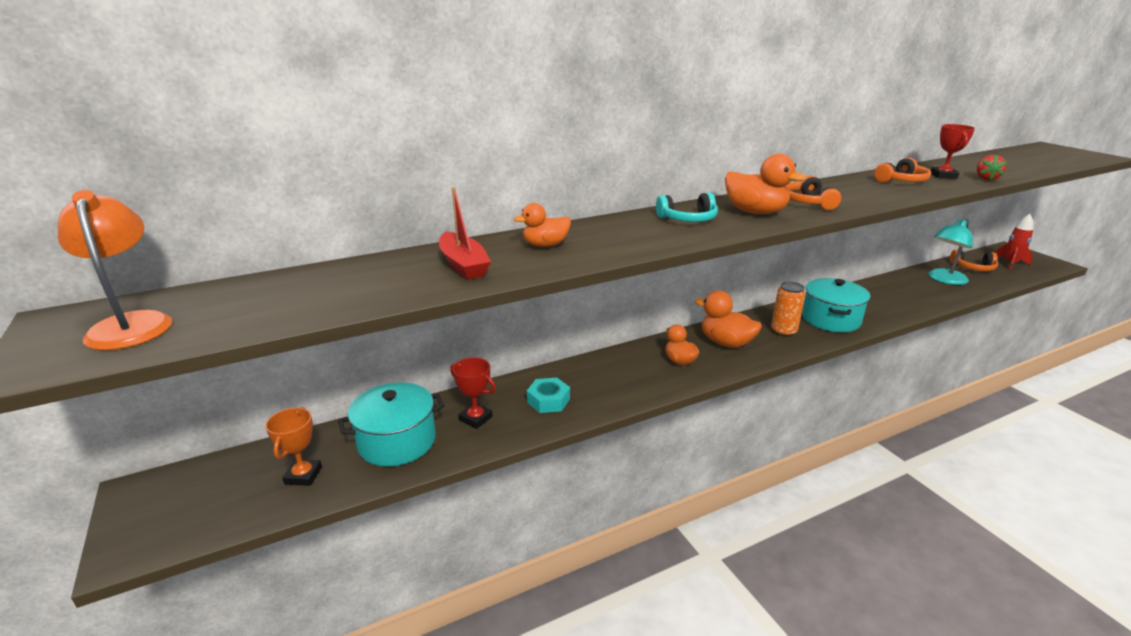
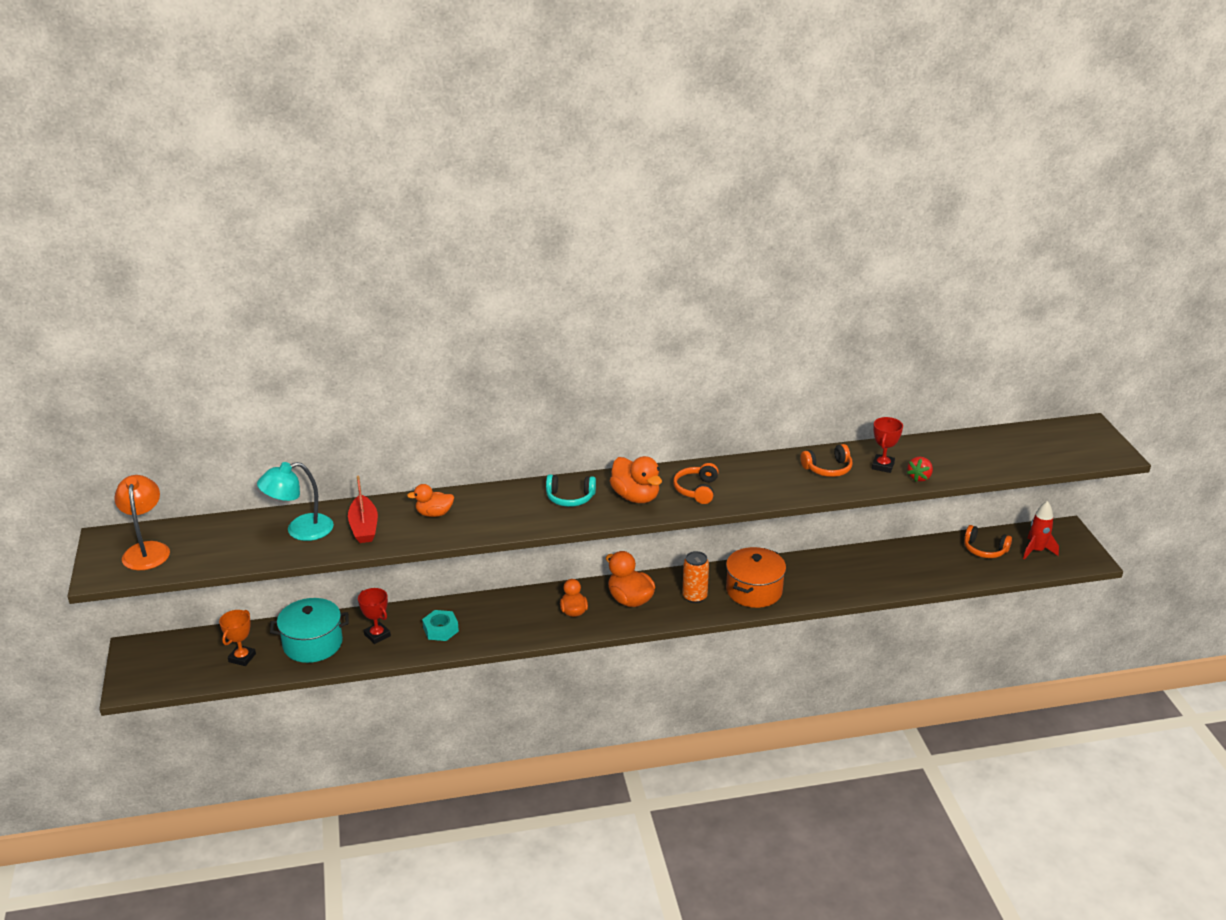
camera: 15 degrees right, 5 degrees up
(830, 319) = (754, 590): turquoise pot -> orange pot
(944, 279) = (930, 561): turquoise lamp -> turquoise lamp (300, 530)

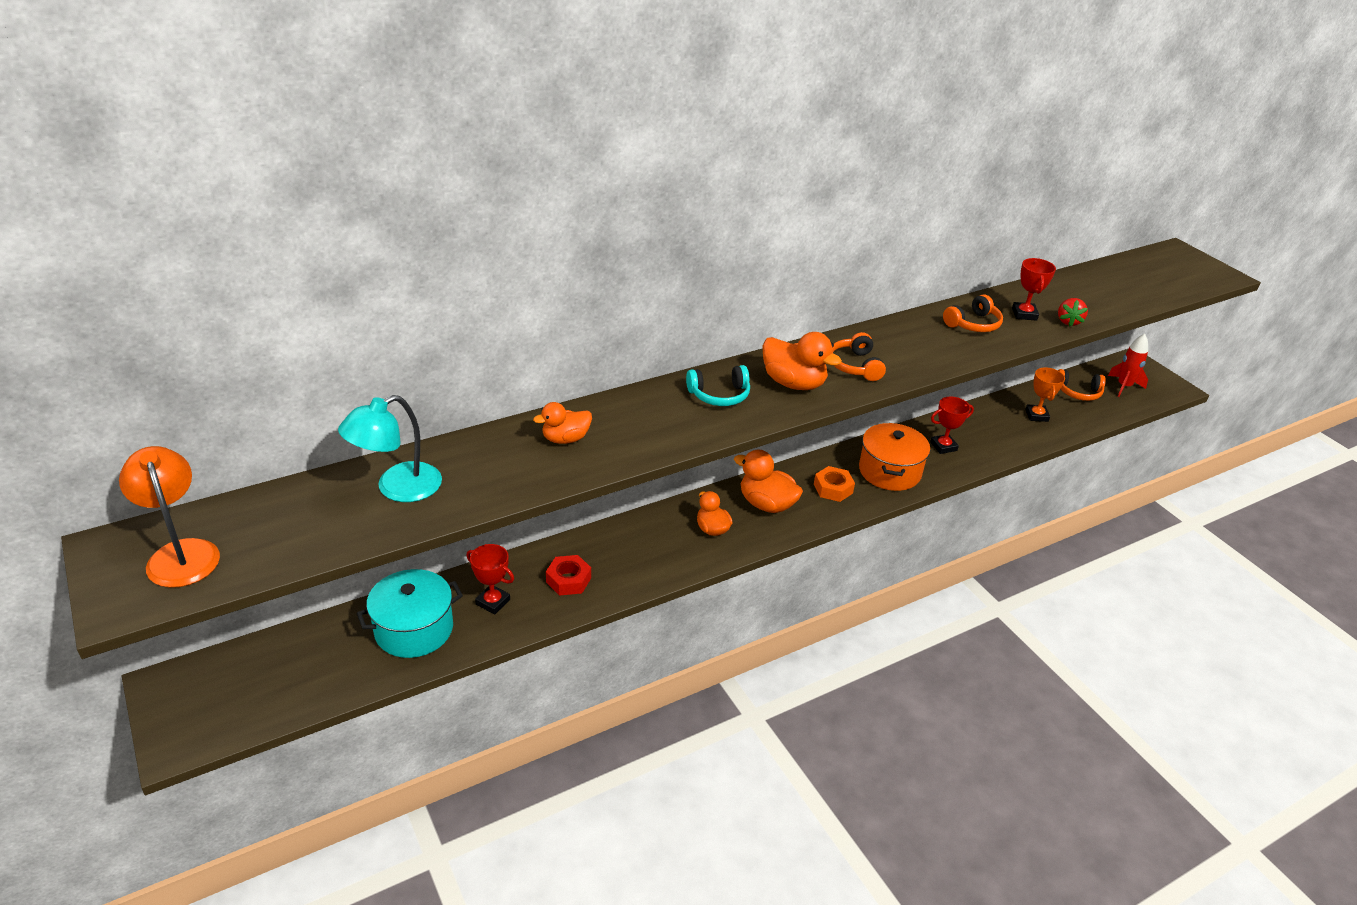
camera: 20 degrees left, 5 degrees up
(242, 658) = (325, 667): orange trophy -> orange trophy (1036, 415)
(364, 527) = (483, 470): red boat -> none
(440, 630) = (568, 580): turquoise nut -> red nut
(694, 596) = (833, 488): orange can -> orange nut
(817, 577) = (943, 446): none -> red trophy

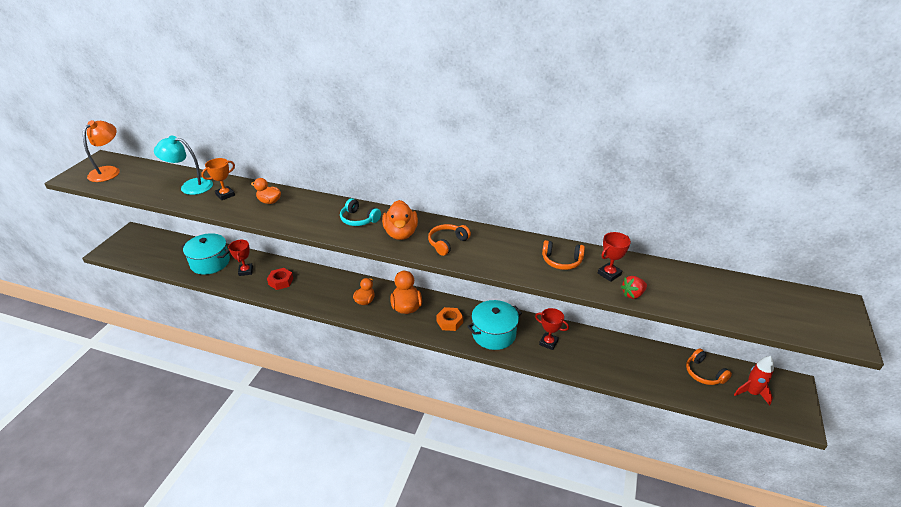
camera: 50 degrees right, 0 degrees up
(889, 471) = (494, 334): orange pot -> turquoise pot
(1036, 415) = (644, 366): orange trophy -> orange trophy (225, 195)

